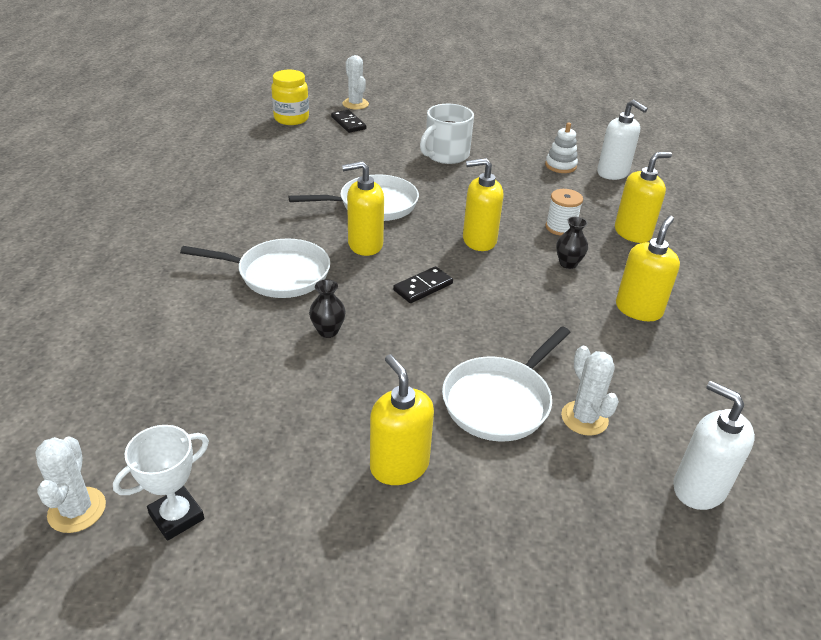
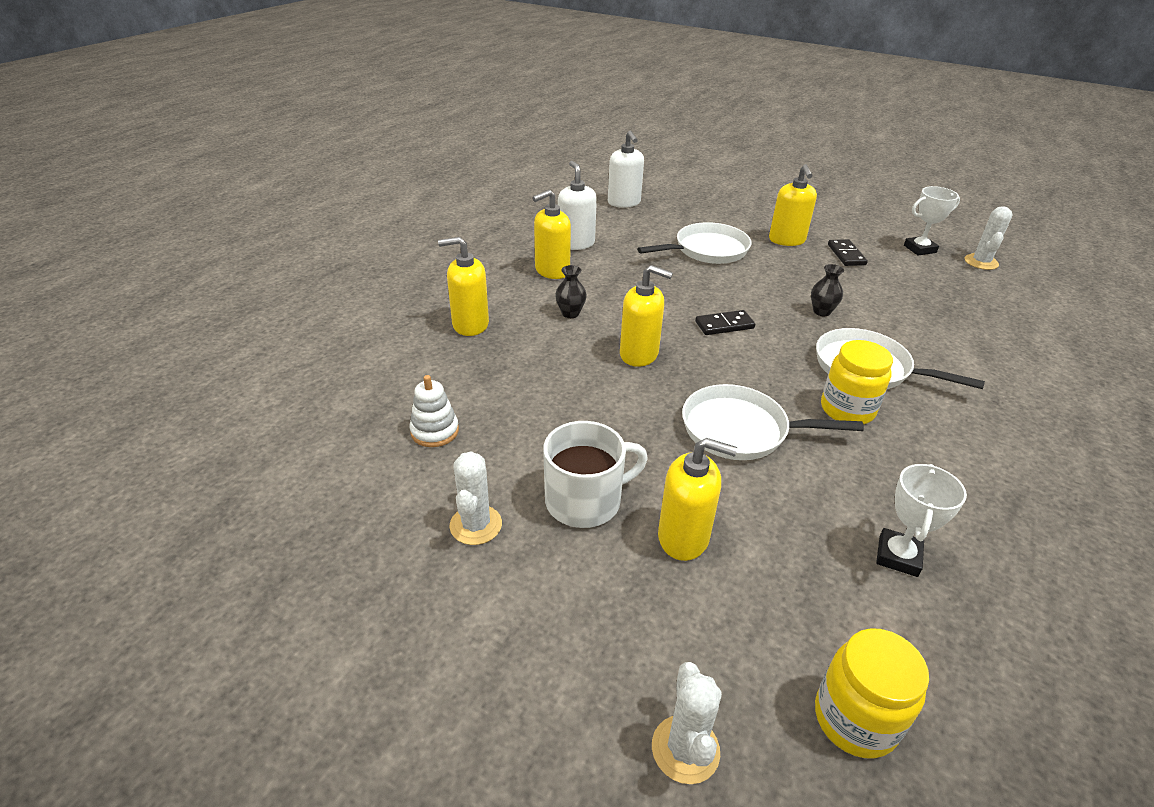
camera: 155 degrees left, 0 degrees up
(267, 165) = (898, 556): none -> white trophy
(297, 234) = (847, 410): none -> yellow jar
(348, 123) = (725, 657): black domino -> black domino (846, 255)
(365, 245) = (768, 378): yellow soap dispenser -> yellow soap dispenser (684, 537)
(560, 227) = (538, 347): white spool -> none
(584, 418) = (659, 233): white cactus -> white cactus (476, 525)
(613, 173) = (381, 401): white soap dispenser -> white soap dispenser (576, 243)

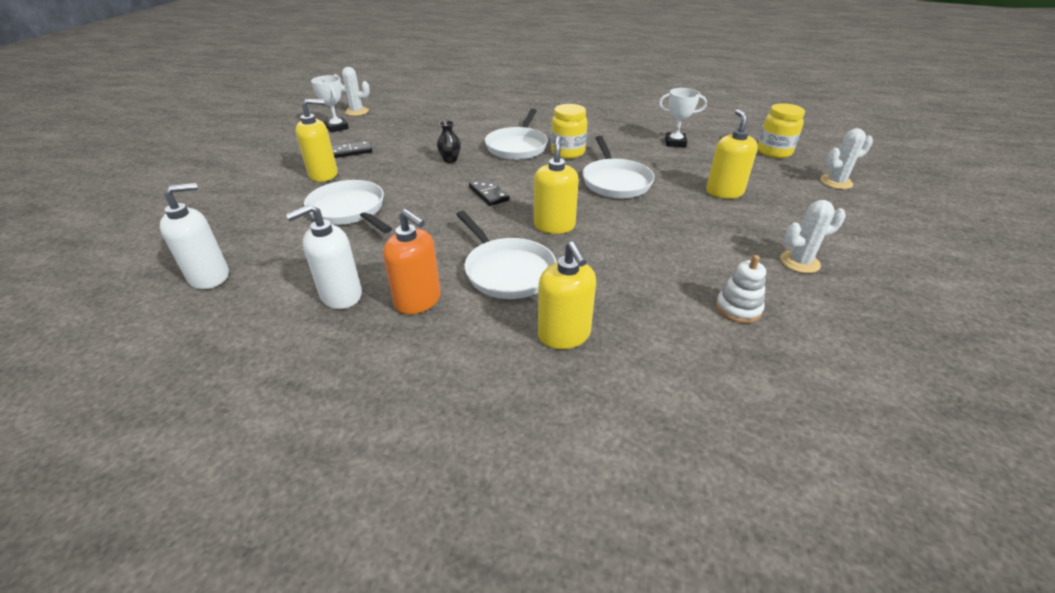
camera: 105 degrees left, 0 degrees up
(552, 271) = (418, 301): yellow soap dispenser -> orange soap dispenser
(570, 313) = (507, 271): black vase -> white pan
(585, 500) = (732, 225): white mug -> none

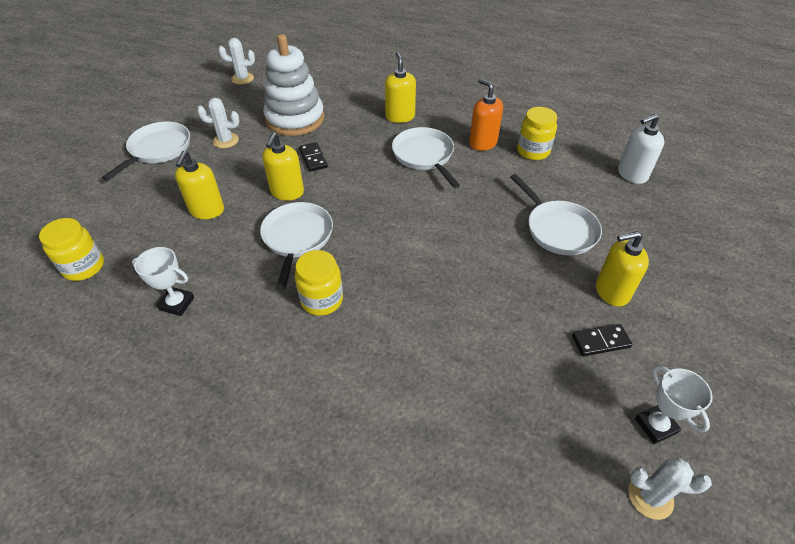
camera: 170 degrees left, 10 degrees up
(341, 295) = (533, 151): white soap dispenser -> yellow jar
(450, 160) = (468, 303): black vase -> none
(488, 194) = (428, 235): black domino -> black domino (313, 158)
(517, 146) = (380, 323): white pan -> white pan (158, 150)
(554, 226) = (379, 190): yellow soap dispenser -> yellow soap dispenser (287, 192)
(738, 309) = (295, 119): white stacking toy -> white stacking toy, size x2.27
(836, 182) = (90, 210): white cactus -> white cactus (242, 78)

